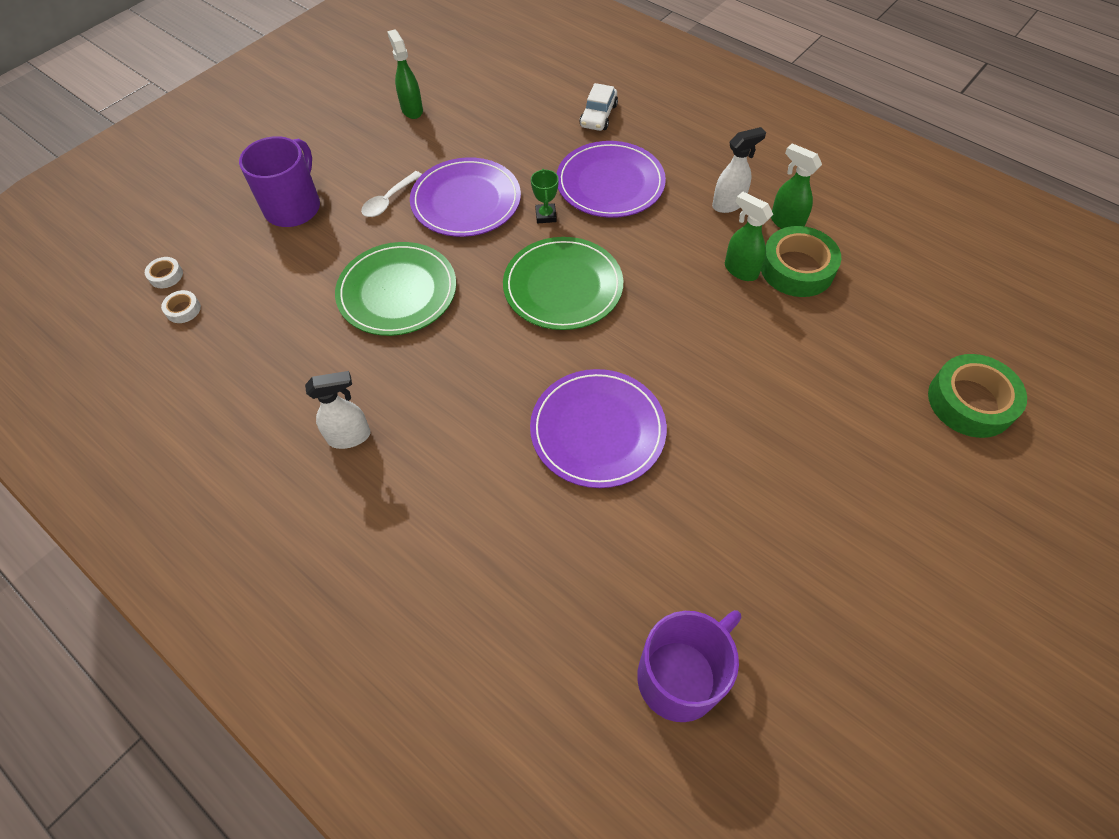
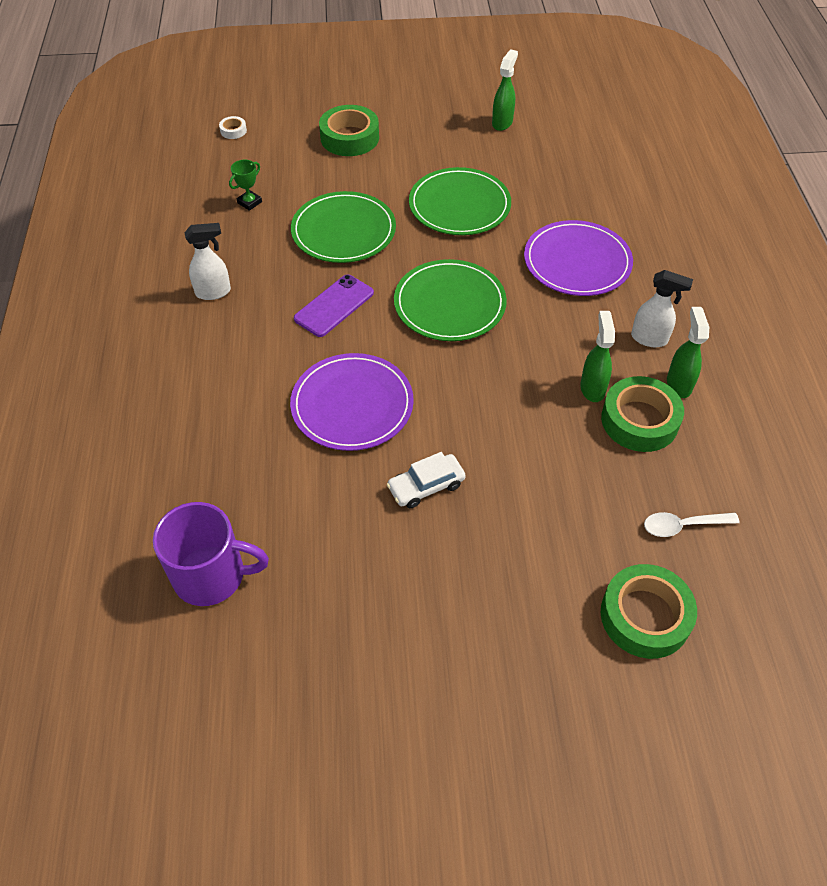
camera: 45 degrees right, 5 degrees down
(183, 310) = (219, 156): white tape -> none
(294, 207) = (349, 138): purple mug -> green tape
(350, 436) = (214, 292): white spray bottle -> white spray bottle turned 45 degrees counterclockwise
(389, 200) = (411, 172): white spoon -> white spoon (682, 526)
(466, 201) = (459, 205): purple plate -> green plate
(474, 361) = (334, 306): none -> purple phone
(546, 216) = (500, 251): green trophy -> green trophy (249, 202)
(598, 115) = (634, 210): white car -> white car (426, 486)

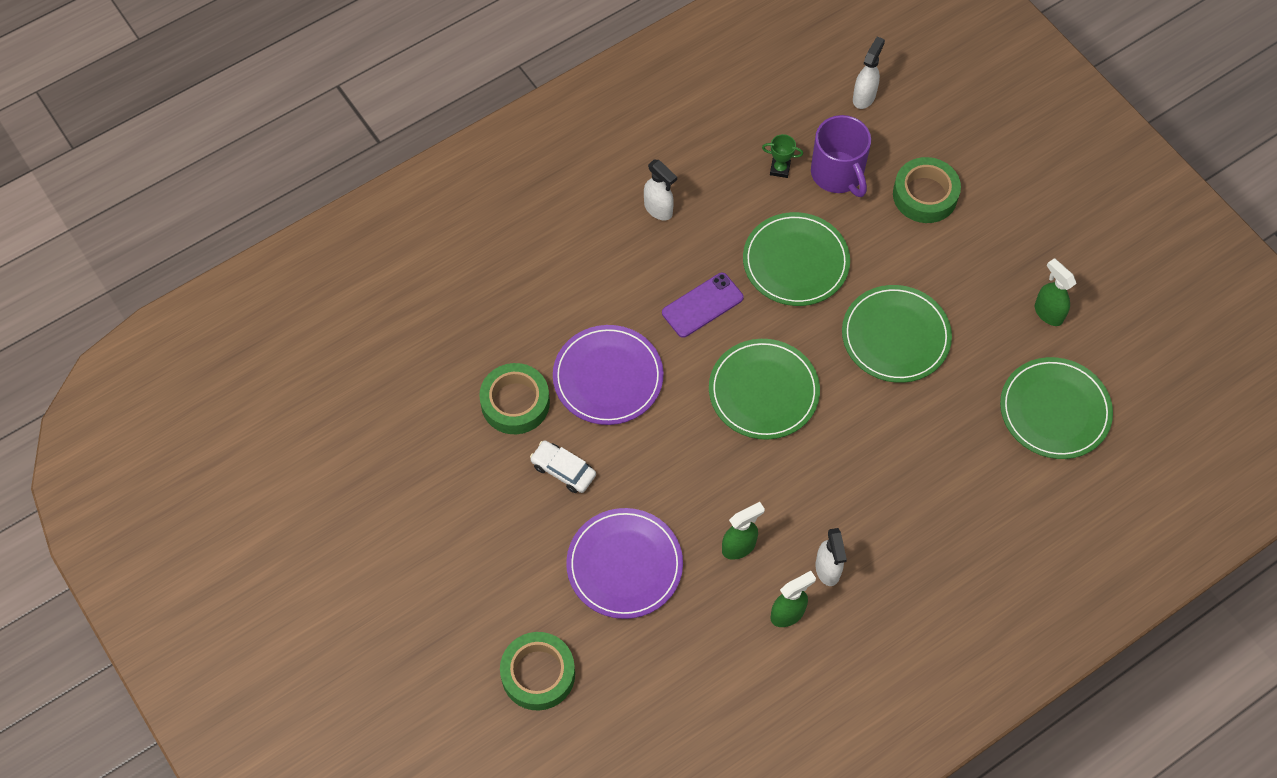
camera: 60 degrees right, 10 degrees up
(211, 575) = (407, 373): purple mug -> purple mug (838, 174)
(233, 131) = (864, 97): white tape -> white spray bottle
(334, 306) = (702, 305): purple phone -> purple phone turned 45 degrees counterclockwise
(502, 122) = (1048, 313): green spray bottle -> green spray bottle turned 120 degrees counterclockwise
(577, 262) = (887, 469): purple plate -> purple plate (624, 565)
(586, 153) = (1054, 410): none -> green plate
(639, 420) = (726, 598): green tape -> green tape (515, 403)
(682, 526) = (636, 671): white spoon -> none

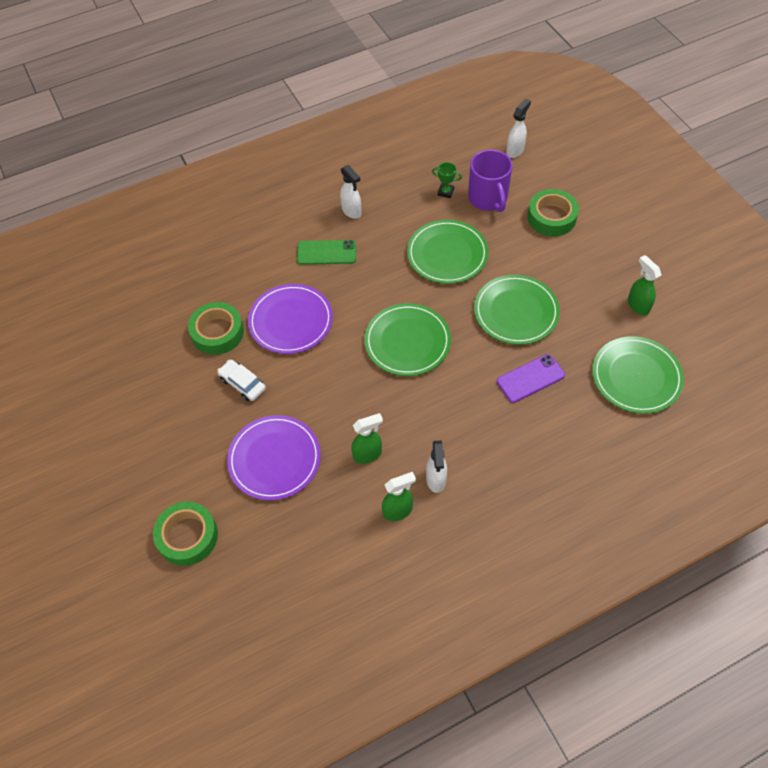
camera: 10 degrees right, 5 degrees down
(636, 274) = (326, 252): none -> green phone
(702, 305) = (372, 277): purple phone -> purple phone (530, 378)

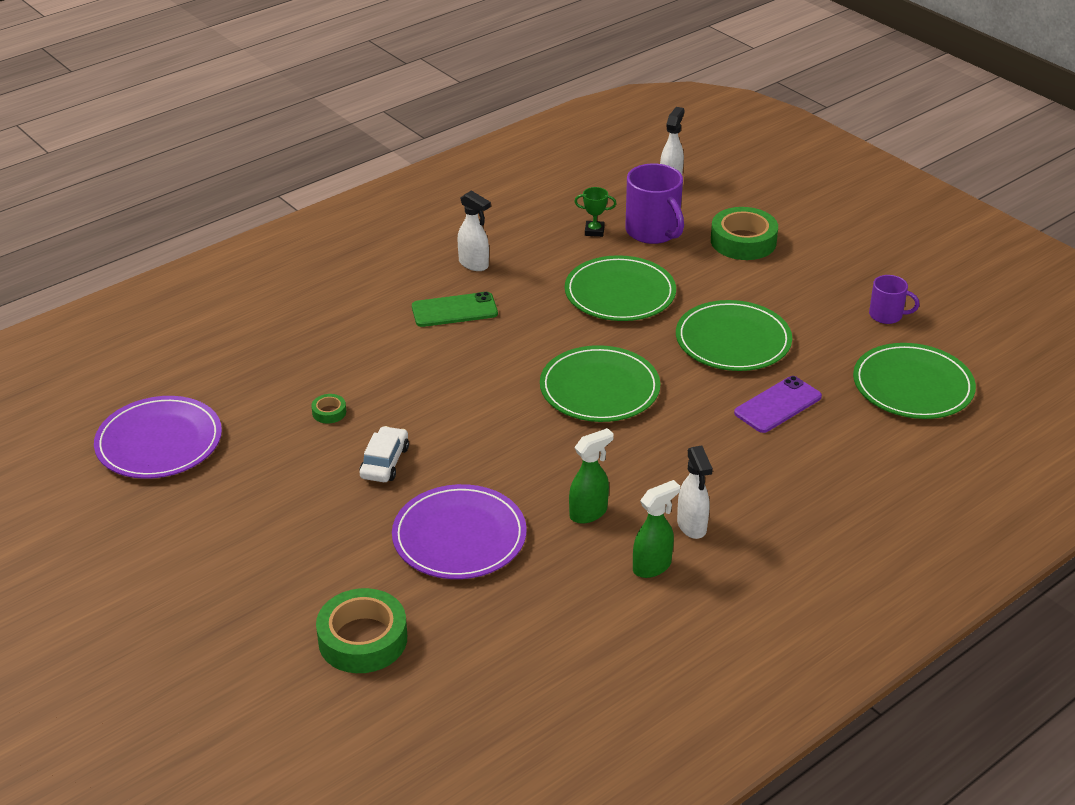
camera: 15 degrees left, 20 degrees down
(217, 332) = (329, 412): green tape -> green tape, size x0.45
(242, 384) = (385, 462): white car -> white car turned 75 degrees clockwise
(291, 321) = (430, 387): purple plate -> purple plate (159, 442)
(637, 305) = (887, 315): green spray bottle -> purple mug

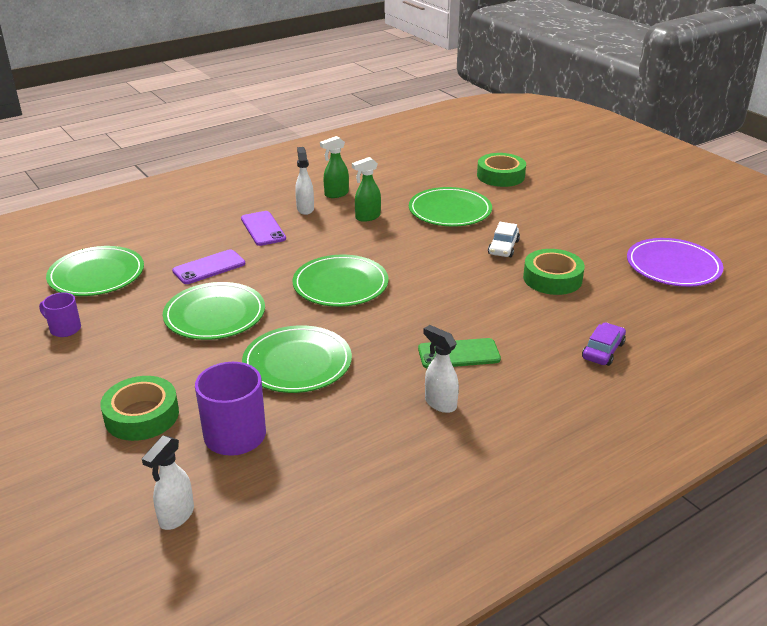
camera: 175 degrees left, 5 degrees down
(300, 322) = (603, 351): none -> purple car
(329, 412) = (552, 278): green tape -> green tape, size x2.23
(459, 536) = (450, 210): purple plate -> green plate
(594, 231) = (300, 439): green trophy -> none
(739, 478) = (263, 229): none -> purple phone

